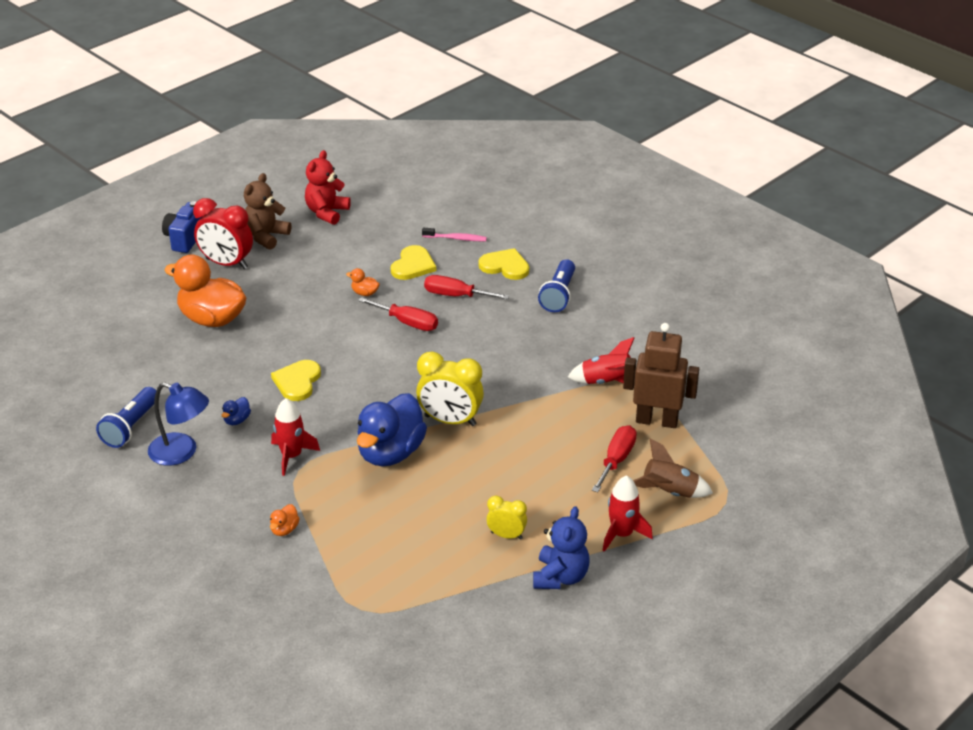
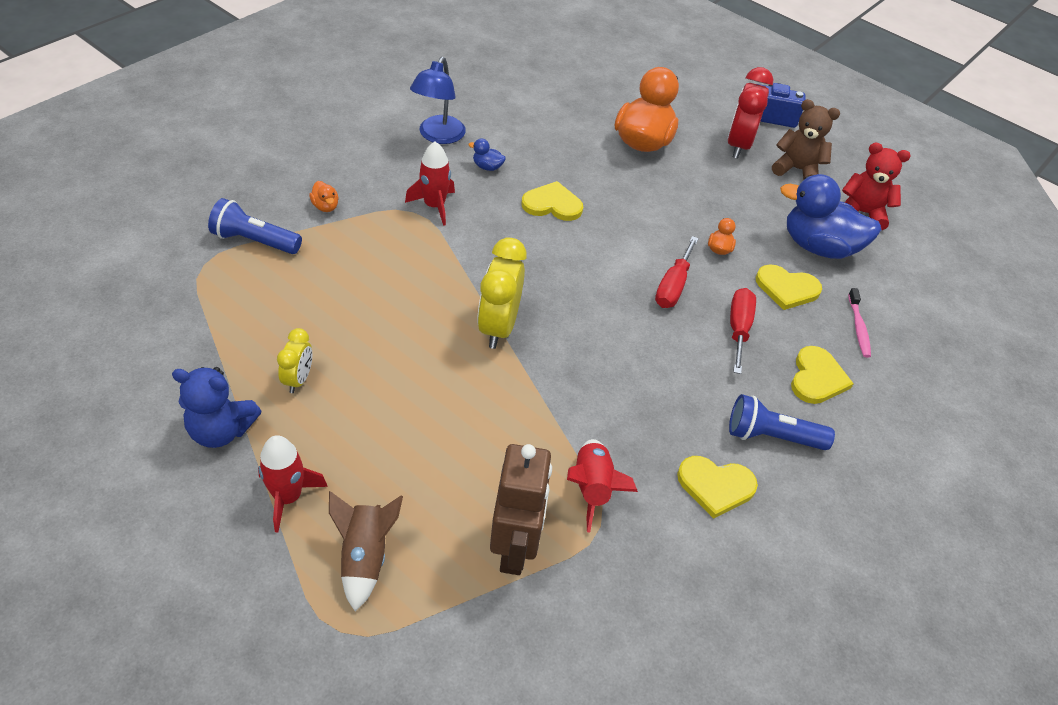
camera: 80 degrees right, 10 degrees up
(130, 427) = (473, 105): blue flashlight -> blue flashlight (255, 241)
(284, 529) = (325, 206): orange duck -> orange duck turned 135 degrees counterclockwise
(390, 453) = (440, 278): blue duck -> blue duck (818, 247)
(602, 326) = (715, 486): none -> yellow heart
(616, 460) = (431, 495): red screwdriver -> none

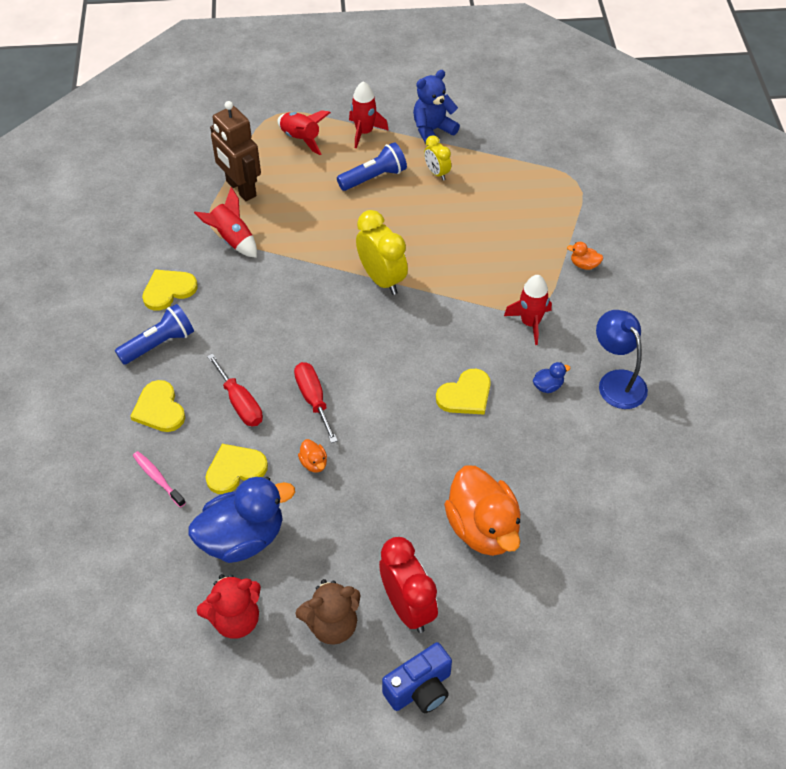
camera: 140 degrees right, 5 degrees up
(255, 241) = (578, 213): blue flashlight -> blue flashlight (374, 177)
(364, 557) = (301, 139): brown rocket -> red rocket

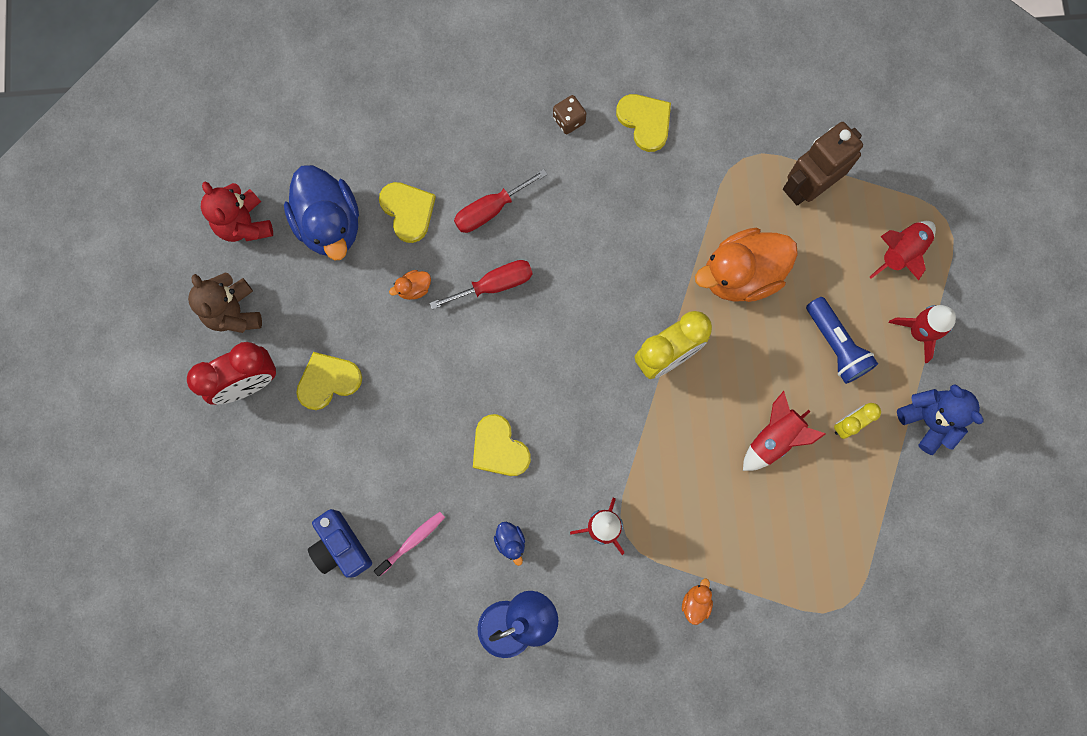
camera: 90 degrees right, 25 degrees up
(158, 478) = (399, 138): pink toothbrush -> pink toothbrush (412, 542)
(159, 344) = (569, 120): blue flashlight -> brown dice
(159, 409) = (483, 130): yellow heart -> yellow heart (328, 381)
(232, 239) = (724, 183): red rocket -> red rocket (774, 438)
(420, 689) = (165, 393): blue camera -> blue camera (341, 547)
(483, 528) = (331, 460): orange duck -> orange duck (741, 275)

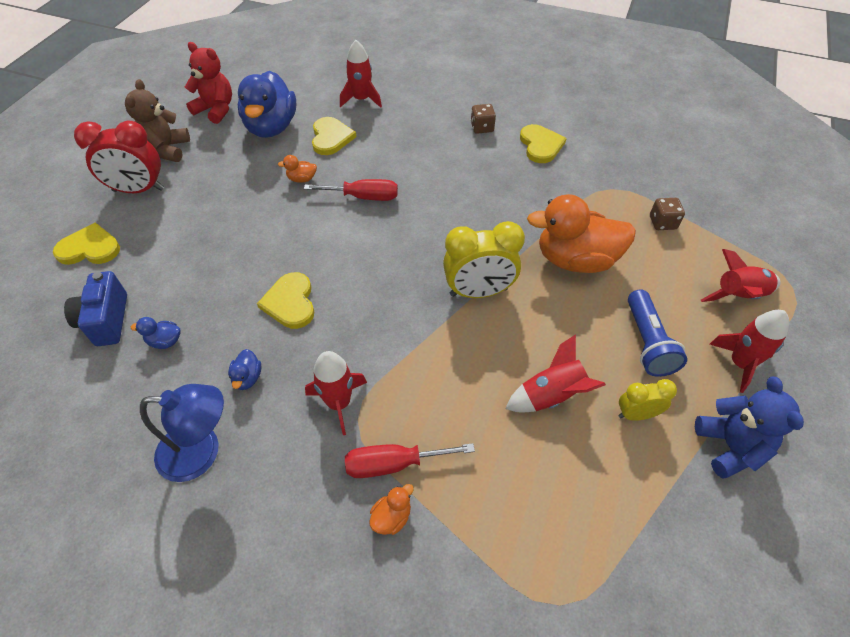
camera: 25 degrees right, 25 degrees down
(244, 224) = (216, 110): red teddy bear -> red teddy bear turned 120 degrees clockwise
(328, 381) = (194, 209): yellow heart -> yellow heart (89, 248)
(406, 131) = (361, 99): none -> red rocket
(412, 542) = (165, 341): pink toothbrush -> blue duck
(490, 210) = (391, 155): red screwdriver -> red screwdriver (393, 464)
(808, 186) = (662, 223): brown robot -> brown dice

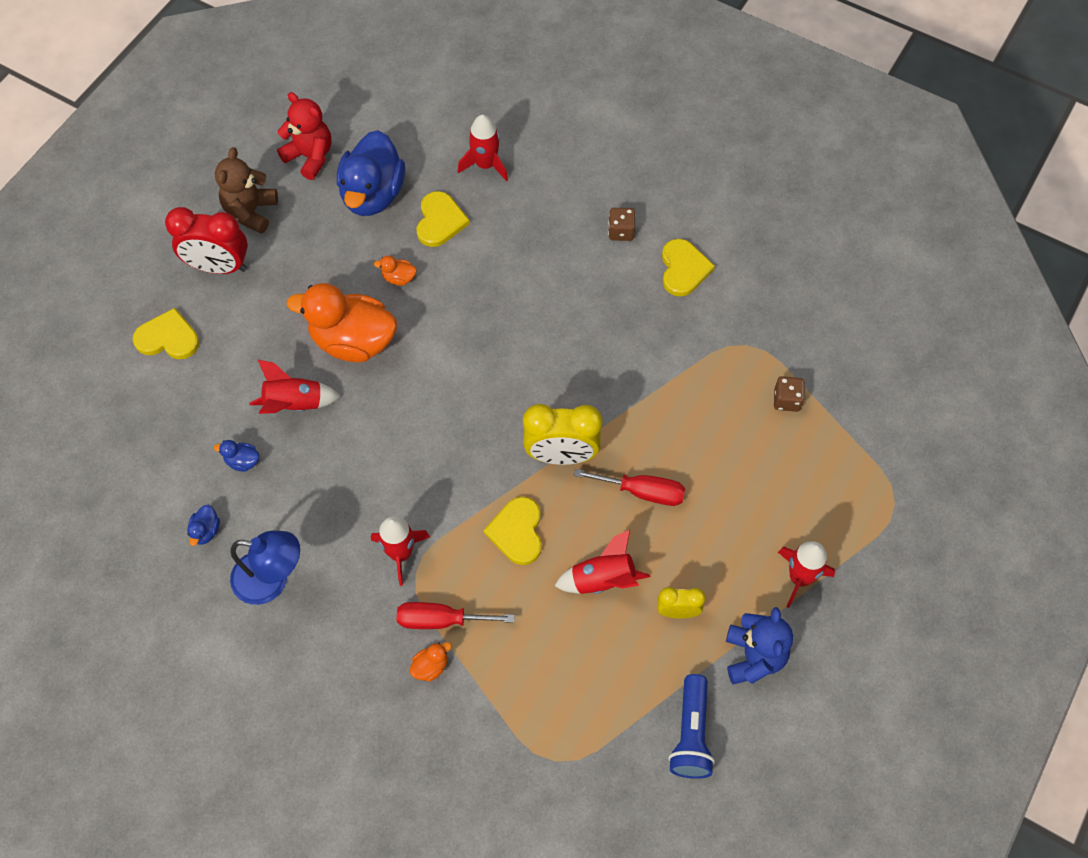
camera: 10 degrees right, 10 degrees up
(106, 320) = (186, 428): blue camera -> none
(247, 378) = (318, 513): blue duck -> blue duck (206, 531)
(290, 302) = (368, 437): yellow heart -> yellow heart (517, 532)
(363, 197) = (463, 314): red screwdriver -> red screwdriver (642, 492)
(575, 260) = (674, 432): orange duck -> orange duck (353, 341)
(647, 342) = (715, 540): blue flashlight -> blue flashlight (691, 734)
(738, 296) = (831, 504): red rocket -> red rocket (295, 404)

